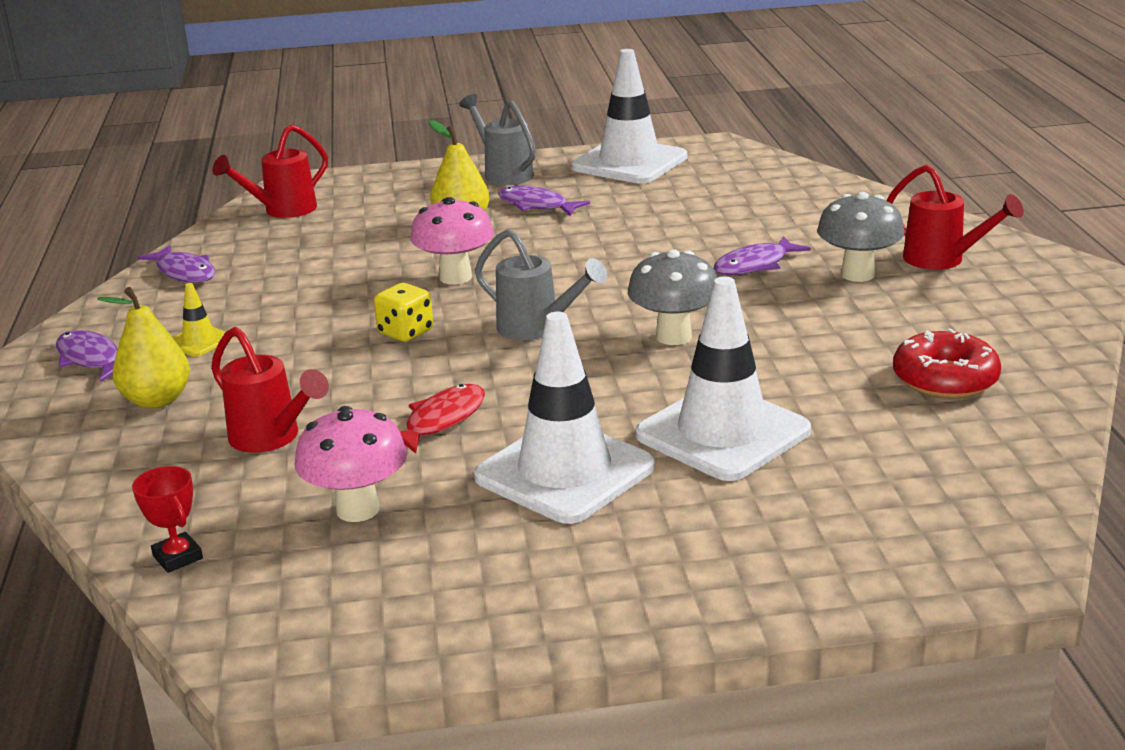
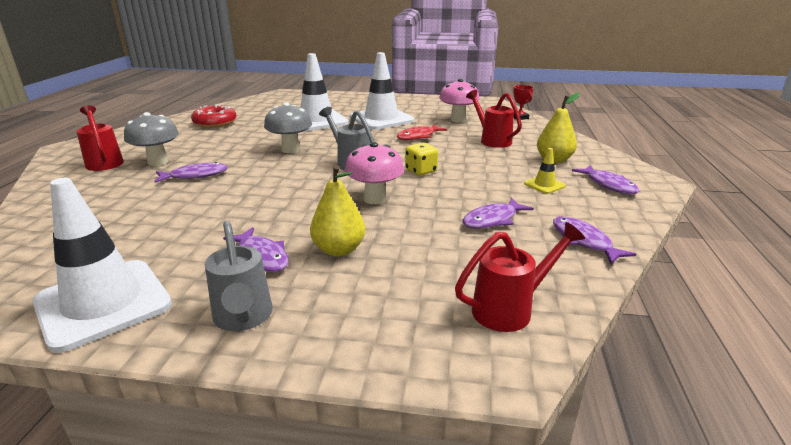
camera: 165 degrees left, 0 degrees up
(290, 277) = (493, 220): none -> purple fish

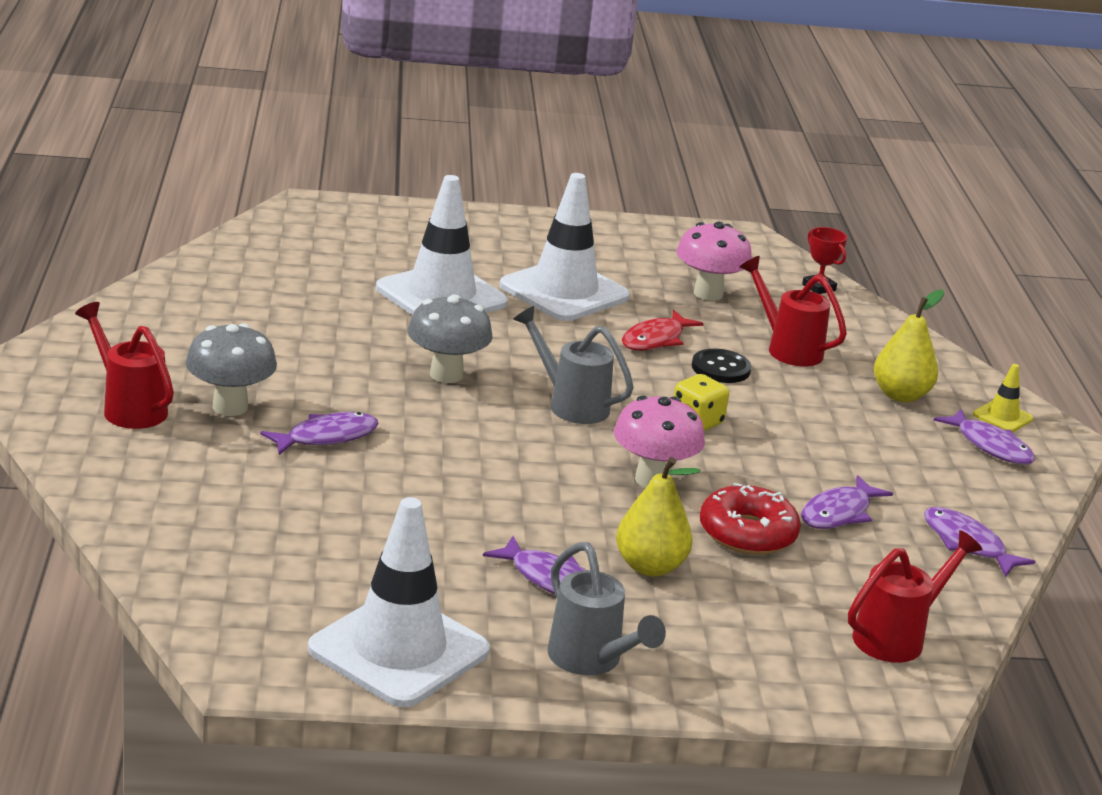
camera: 15 degrees left, 0 degrees up
(215, 123) = (244, 302): red donut -> red donut (747, 533)
(449, 148) = (720, 368): none -> black button
(544, 185) = (896, 448): yellow traffic cone -> yellow traffic cone (1002, 417)

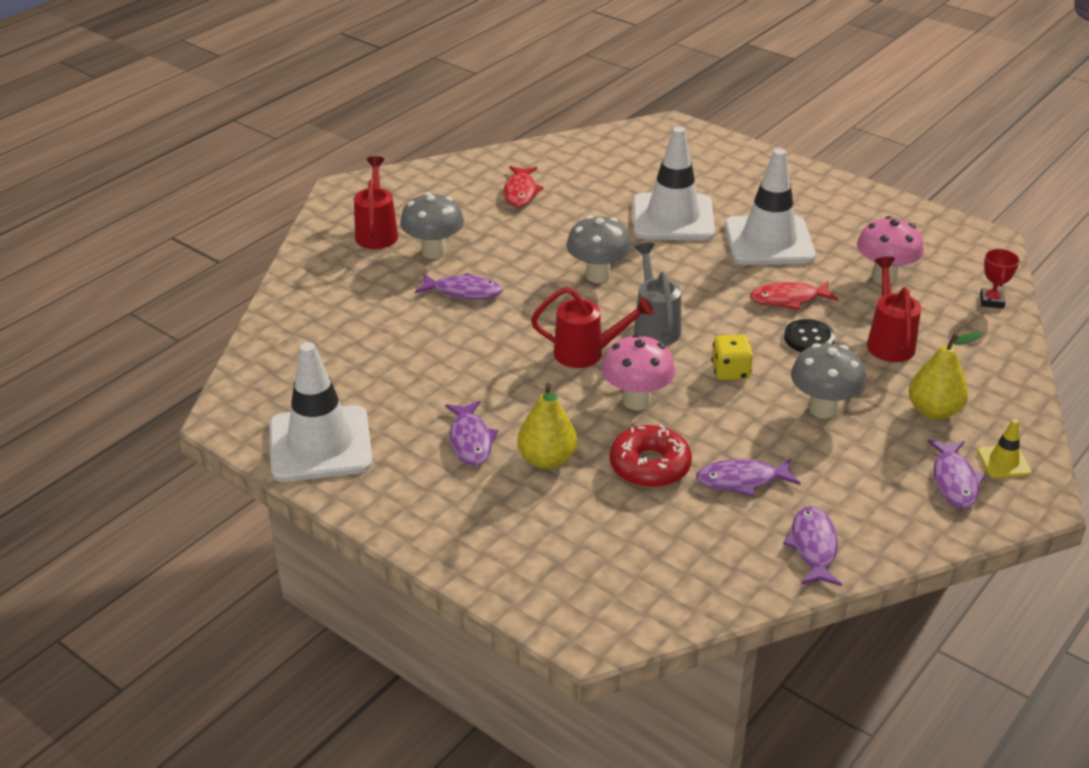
camera: 45 degrees right, 10 degrees up
(239, 315) = (520, 192): none -> red fish
(591, 661) = (420, 504): grey watering can -> none
(816, 425) = (823, 409): none -> grey mushroom
(897, 637) = (651, 588): red watering can -> red watering can (587, 353)

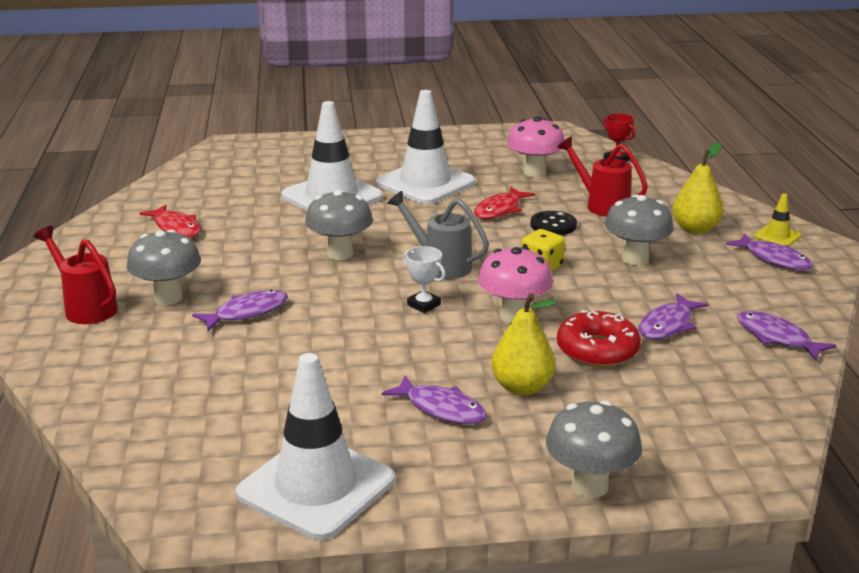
camera: 45 degrees left, 10 degrees down
(471, 556) = (590, 486): none -> grey mushroom
(587, 353) = (424, 305): red watering can -> white trophy

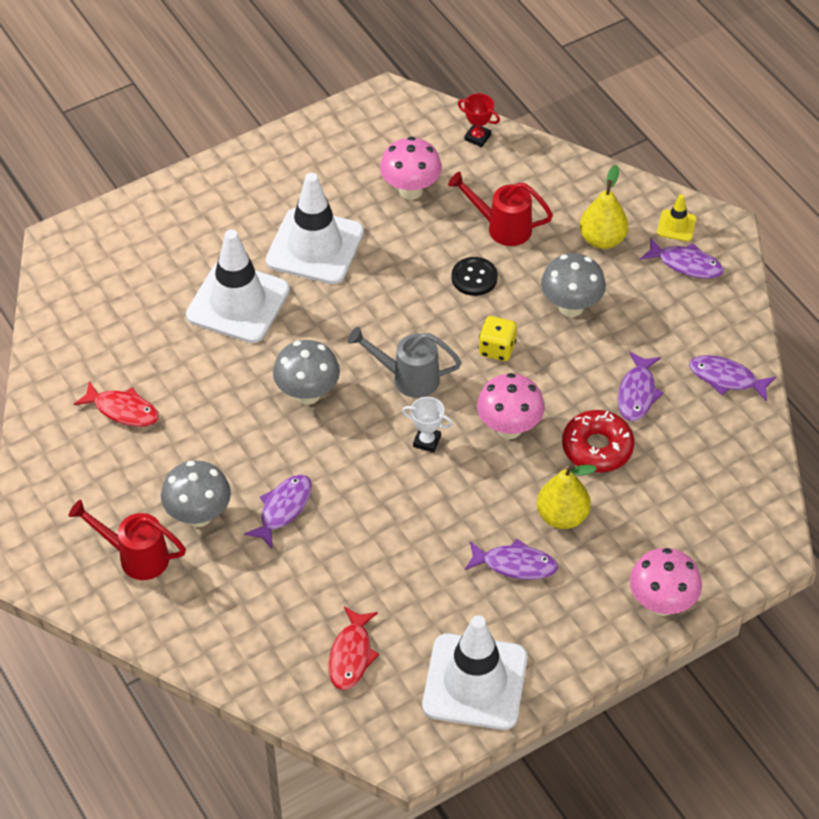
camera: 25 degrees left, 25 degrees up
(500, 210) = (412, 269): red fish -> red fish (351, 655)
(590, 486) = (661, 603): grey mushroom -> pink mushroom

